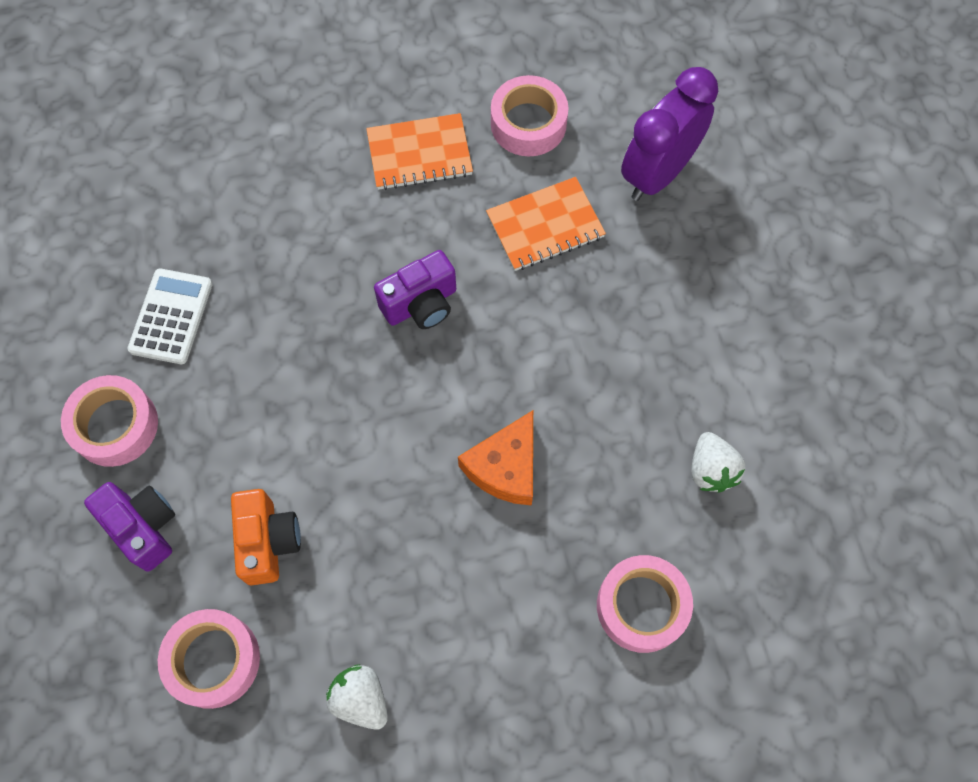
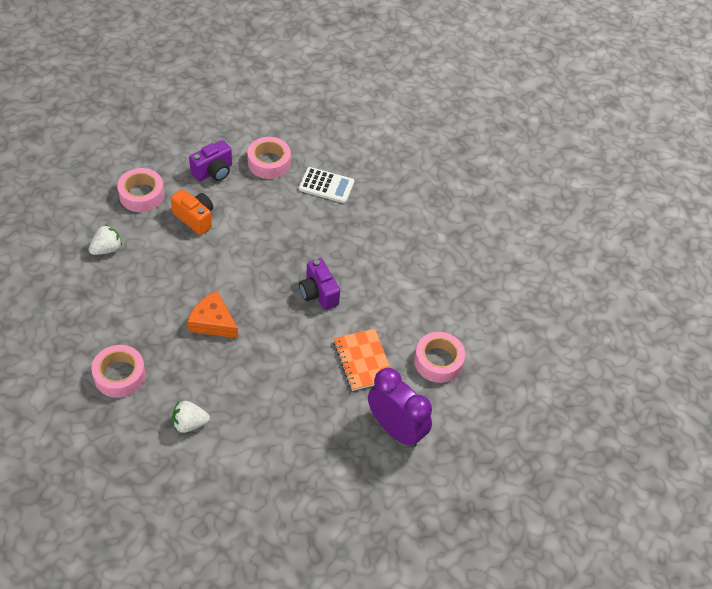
camera: 90 degrees right, 15 degrees down
(268, 542) = (195, 218): orange camera -> orange camera turned 135 degrees counterclockwise
(419, 154) = (419, 302): orange notebook -> none

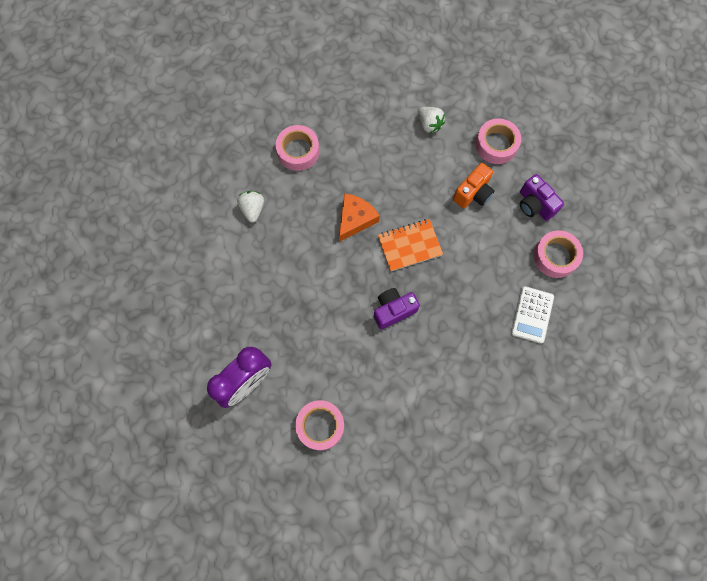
camera: 95 degrees right, 20 degrees up
(363, 361) = (318, 353): orange notebook -> orange notebook (409, 246)

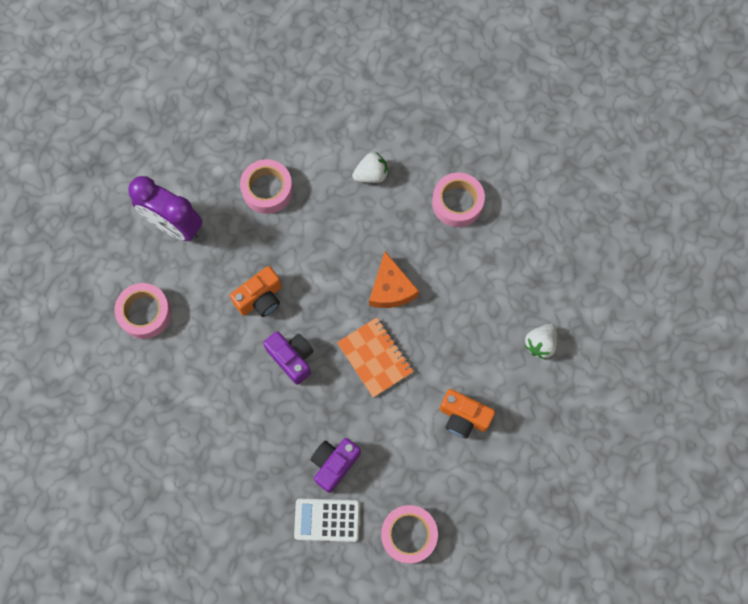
camera: 75 degrees right, 0 degrees up
(335, 324) = (260, 298): none -> orange camera
(355, 219) = (391, 288): orange cheese -> orange cheese turned 60 degrees clockwise
(496, 145) = (538, 431): pink tape -> pink tape (267, 190)
(534, 205) = (470, 496): purple camera -> purple camera (334, 464)

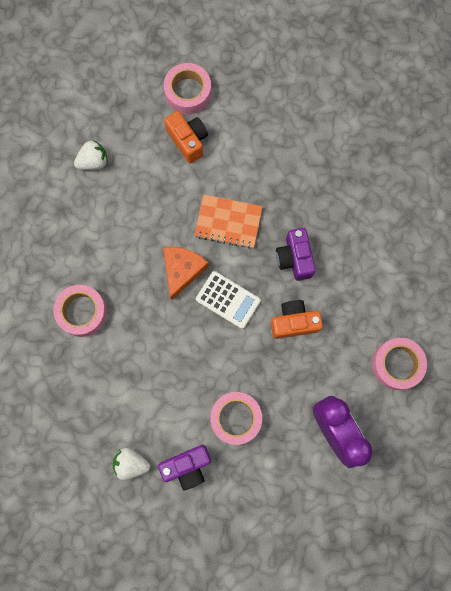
camera: 150 degrees left, 5 degrees up
(327, 520) = (333, 125): white calculator -> white calculator (228, 300)
(334, 464) = (306, 160): purple camera -> purple camera (187, 466)
(371, 175) = (138, 380): white strawberry -> white strawberry (131, 463)
(375, 358) = (228, 222): orange notebook -> orange notebook turned 75 degrees counterclockwise
(408, 534) = (279, 83): pink tape -> pink tape (188, 92)

